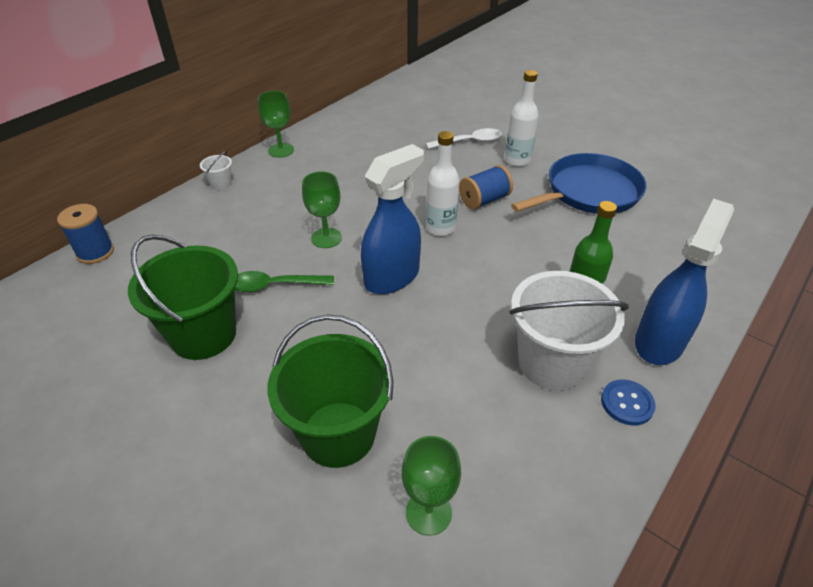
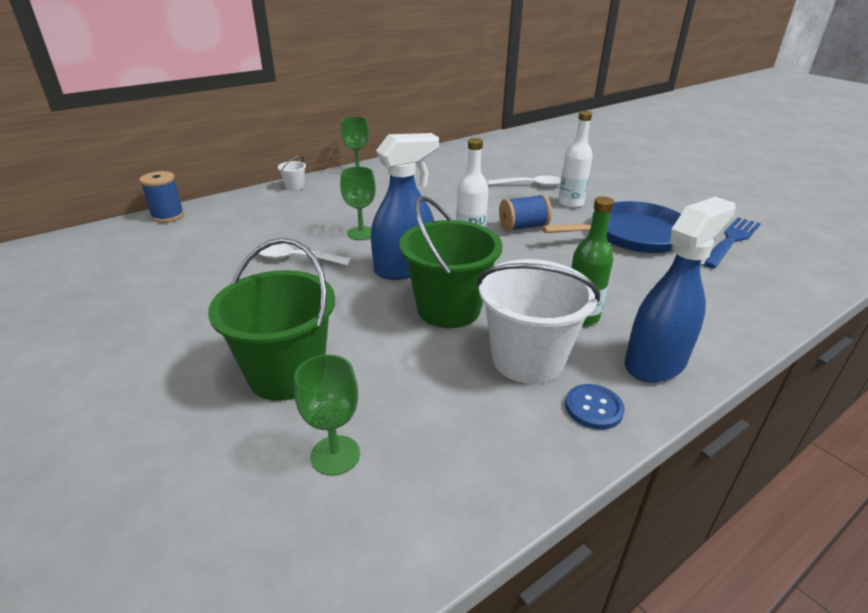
camera: 15 degrees right, 10 degrees down
(203, 334) = (216, 282): green bucket -> green bucket (448, 309)
(274, 286) = (296, 259): green spoon -> white spoon
(675, 184) = (731, 241): none -> blue fork

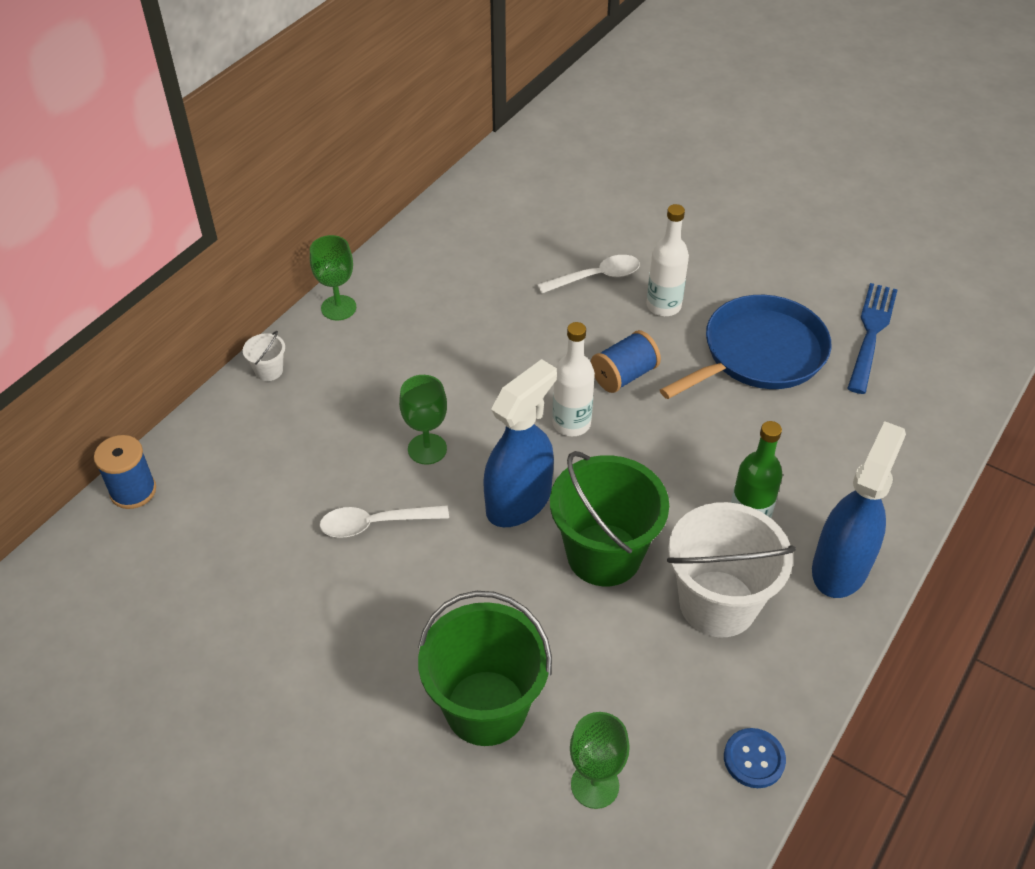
camera: 20 degrees left, 15 degrees up
(593, 408) = (801, 647): blue button -> blue button (754, 759)

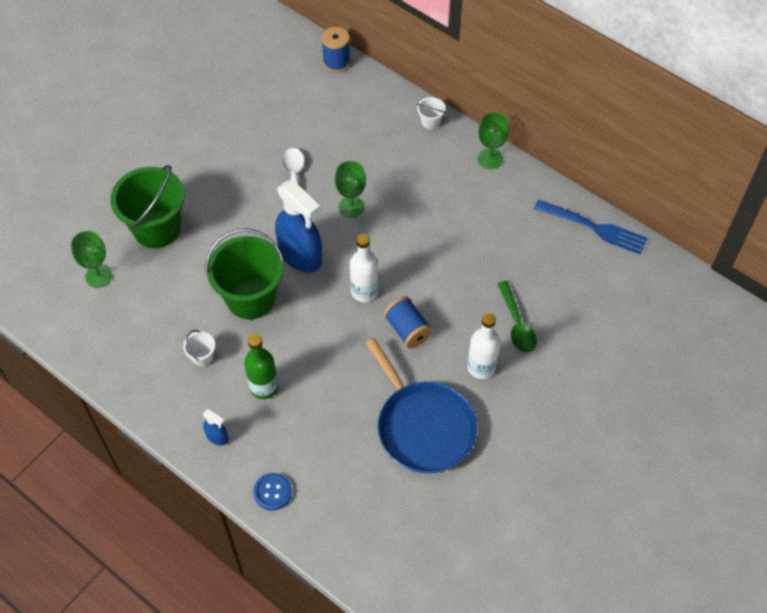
camera: 95 degrees right, 10 degrees up
(596, 277) = (517, 324): white spoon -> green spoon
(717, 604) = (202, 357): white bucket -> white bucket, size x0.42
(754, 759) = (95, 357): blue button -> blue button (272, 492)
(840, 567) = (217, 437): blue spray bottle -> blue spray bottle, size x0.44
(871, 334) = (439, 517): blue fork -> blue fork (593, 227)

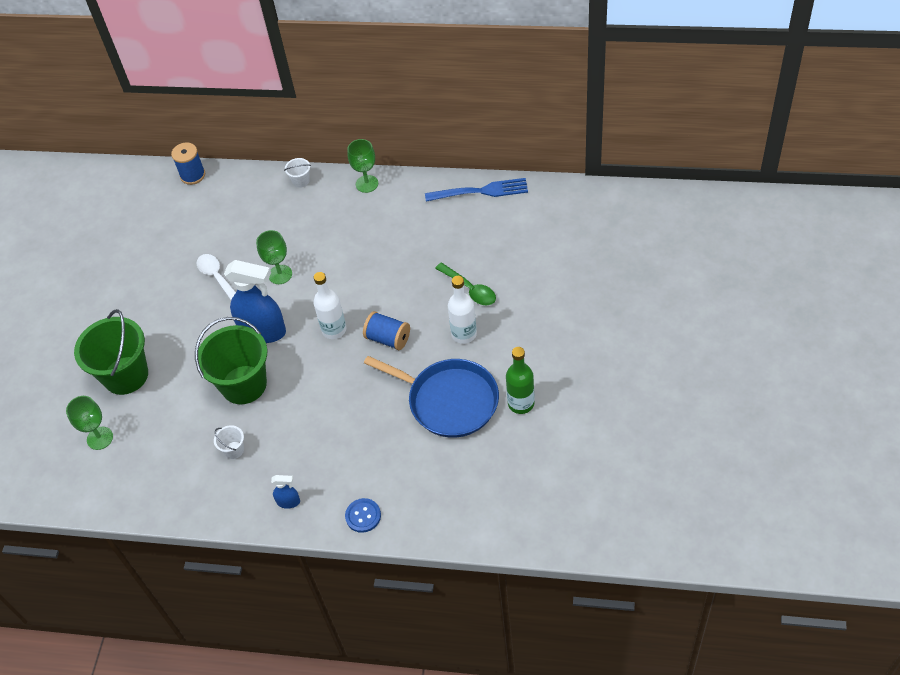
camera: 25 degrees left, 5 degrees down
(264, 387) = (301, 444): green bottle -> green bottle (521, 403)

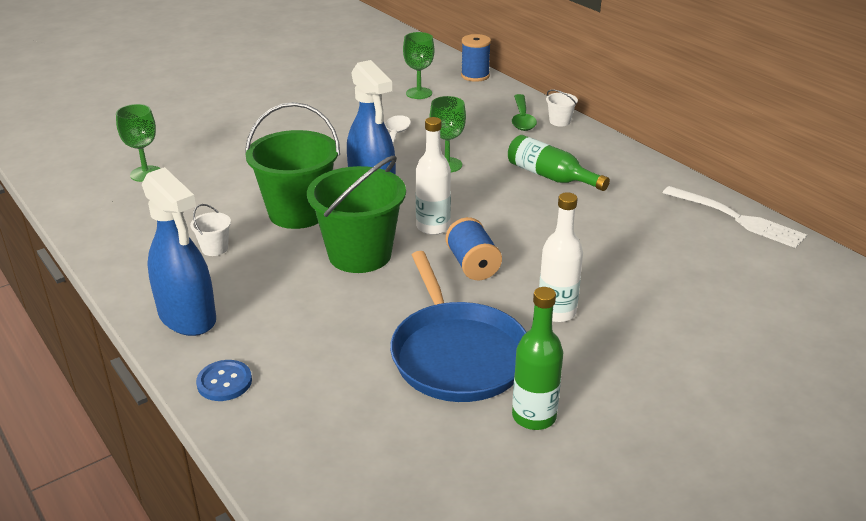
camera: 40 degrees right, 20 degrees down
(126, 375) = (229, 151): green bucket -> green bucket (360, 254)
(288, 502) = (187, 317): blue spray bottle -> blue spray bottle, size x2.27
(351, 236) = (550, 176): none -> green bottle
(367, 184) = (619, 153): green goblet -> green goblet (419, 93)
(470, 289) = (616, 282): green spoon -> green spoon (522, 119)
(480, 191) = (736, 218): blue fork -> white fork

